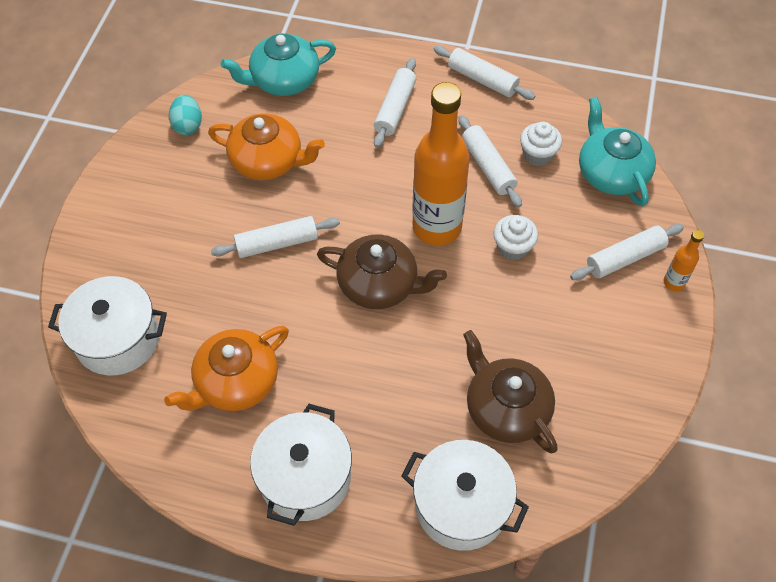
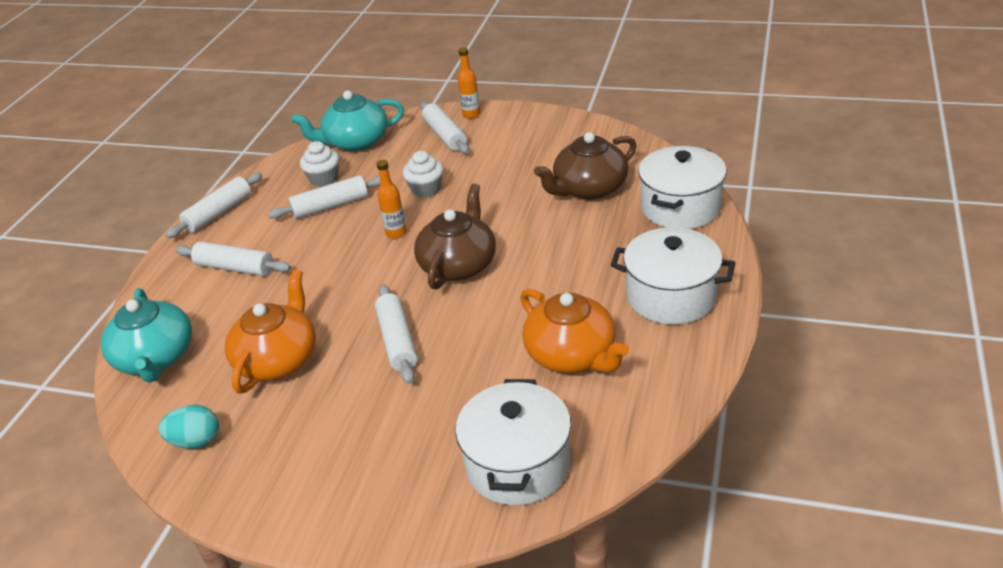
camera: 85 degrees left, 20 degrees down
(437, 227) = (396, 233): orange bottle -> orange bottle, size x0.43

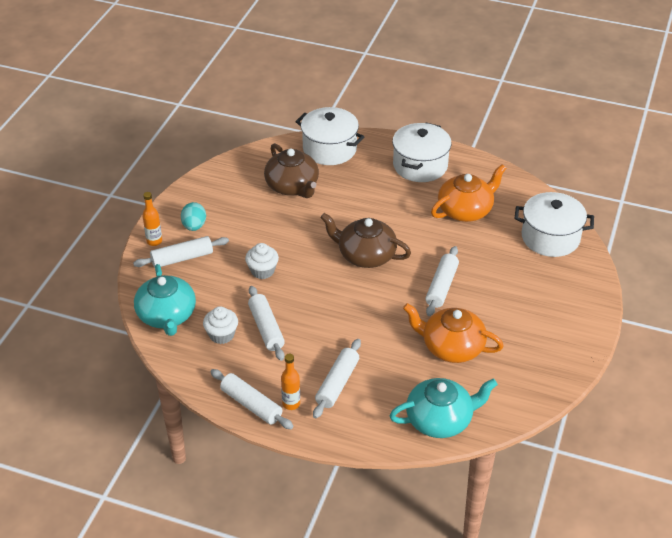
camera: 90 degrees left, 5 degrees up
(196, 441) = (526, 383): turquoise egg -> turquoise egg (194, 226)
(396, 233) = (317, 288): orange bottle -> orange bottle (291, 404)
(397, 341) = (442, 286): white rolling pin -> white rolling pin turned 60 degrees counterclockwise

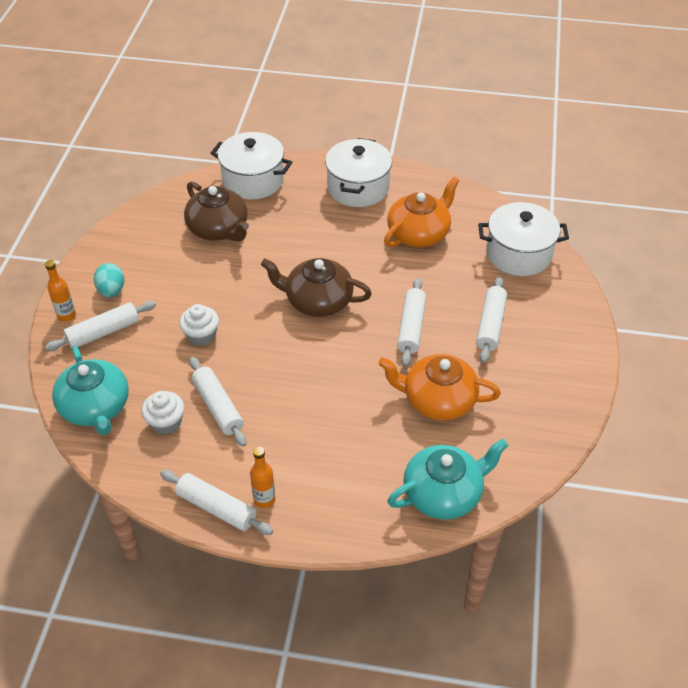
camera: 10 degrees left, 5 degrees up
(337, 383) = (315, 465): white rolling pin -> white rolling pin (490, 325)

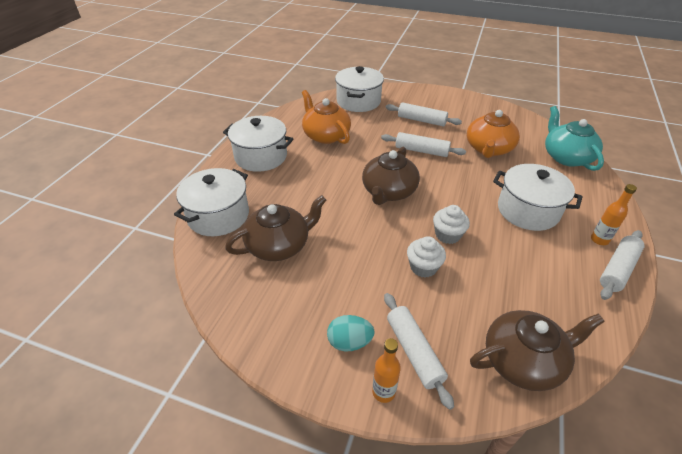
camera: 80 degrees left, 5 degrees down
(95, 407) = (523, 360): turquoise teapot -> brown teapot
(166, 422) = (533, 299): white cupcake -> white cupcake (447, 235)
(218, 407) = (509, 261): white rolling pin -> none
(307, 432) = (528, 210): none -> white pot

